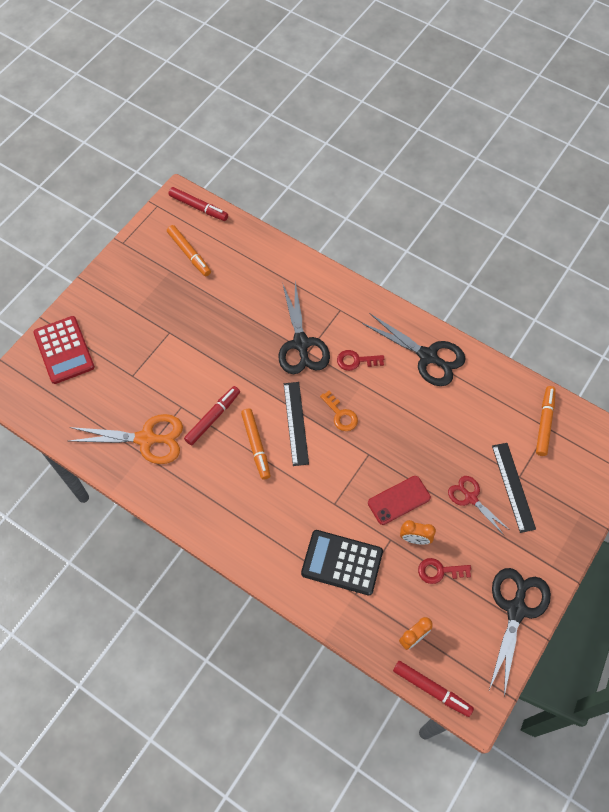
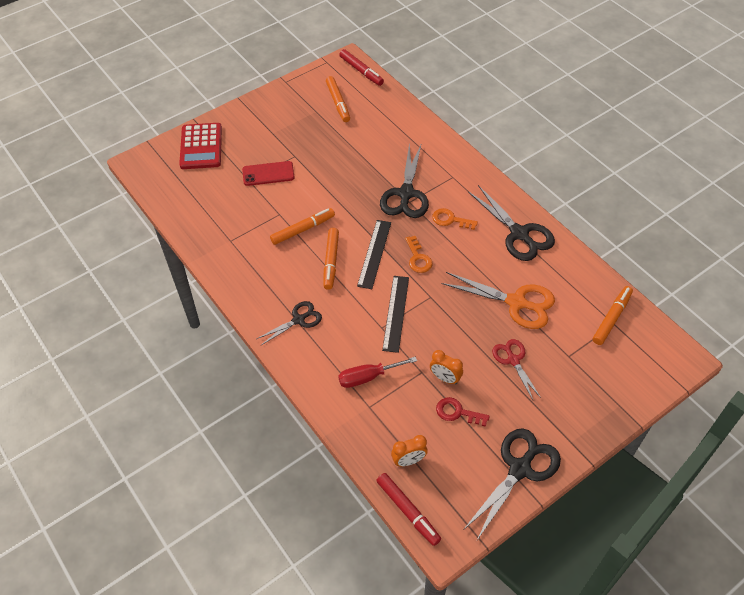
camera: 20 degrees right, 10 degrees down
(146, 439) = (238, 230): orange scissors -> orange scissors (516, 303)
(213, 418) = (303, 229): red marker -> orange marker
(250, 522) = (299, 320): none -> black scissors
(342, 562) = (368, 377): black calculator -> red screwdriver
(356, 361) = (450, 220): red key -> orange key
(399, 500) = (443, 342): red phone -> red phone (268, 174)
(513, 487) = (559, 363): black ruler -> black ruler (395, 313)

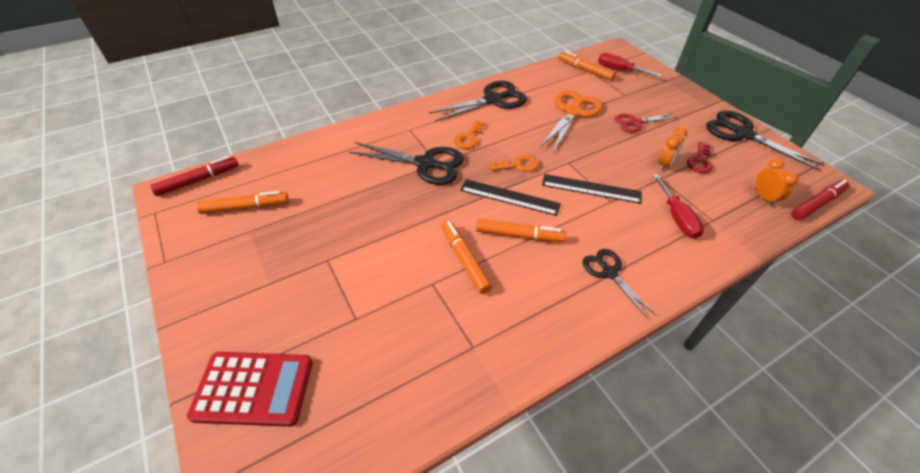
camera: 85 degrees left, 5 degrees down
(268, 174) = (351, 293): red phone -> none
(625, 354) = (619, 70): none -> red screwdriver

